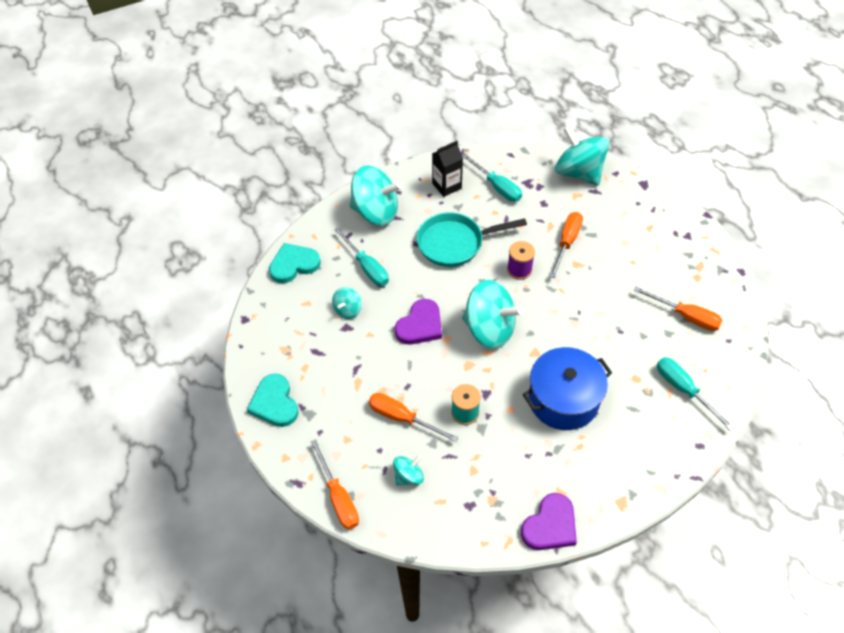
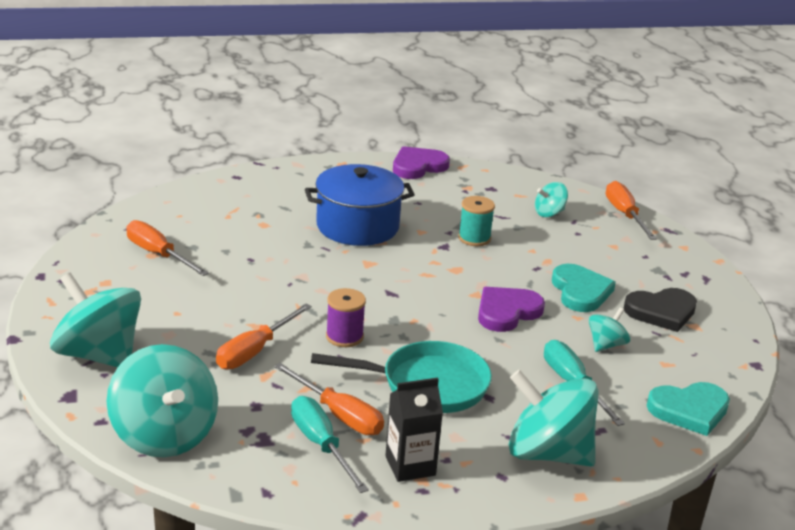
camera: 170 degrees left, 25 degrees down
(274, 403) = (701, 285): turquoise heart -> turquoise heart (580, 291)
(308, 358) = (661, 312): none -> black heart
(402, 418) = (548, 248): orange screwdriver -> orange screwdriver (339, 415)
(489, 329) = (416, 291): turquoise spinning top -> turquoise spinning top (99, 355)
(683, 390) = (218, 208): turquoise screwdriver -> none

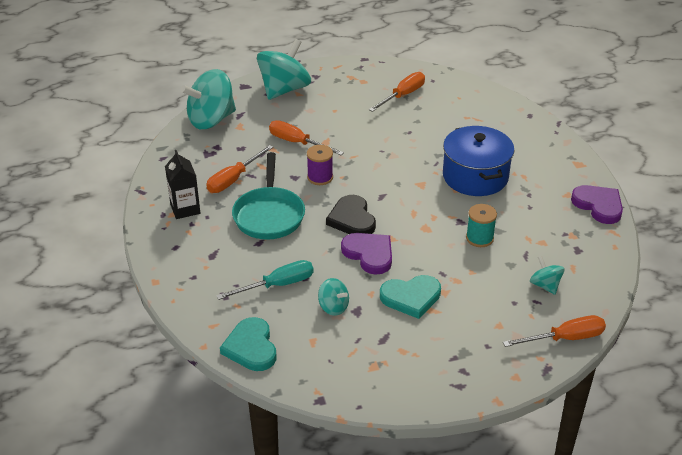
camera: 90 degrees right, 10 degrees up
(321, 445) = (204, 174): turquoise screwdriver -> none
(548, 453) = (198, 268): turquoise spinning top -> none
(661, 312) = (391, 346): black heart -> black heart (352, 219)

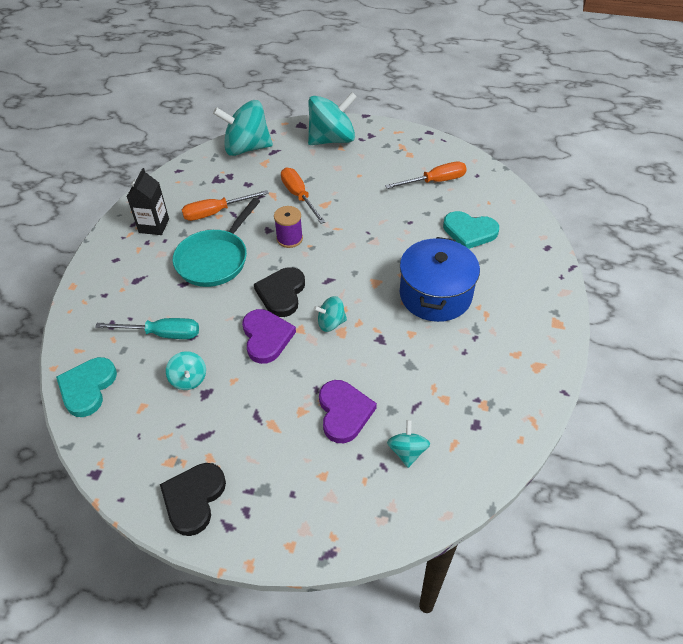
camera: 30 degrees right, 10 degrees up
(411, 297) = (265, 402): turquoise heart -> turquoise heart (469, 232)
(412, 225) = (331, 323): none -> turquoise spinning top
(416, 381) = (194, 499): none -> black heart
(479, 238) = (384, 366): turquoise spool -> none
(565, 338) = (377, 526): orange screwdriver -> none
(598, 205) = (541, 381): purple heart -> purple heart (344, 412)

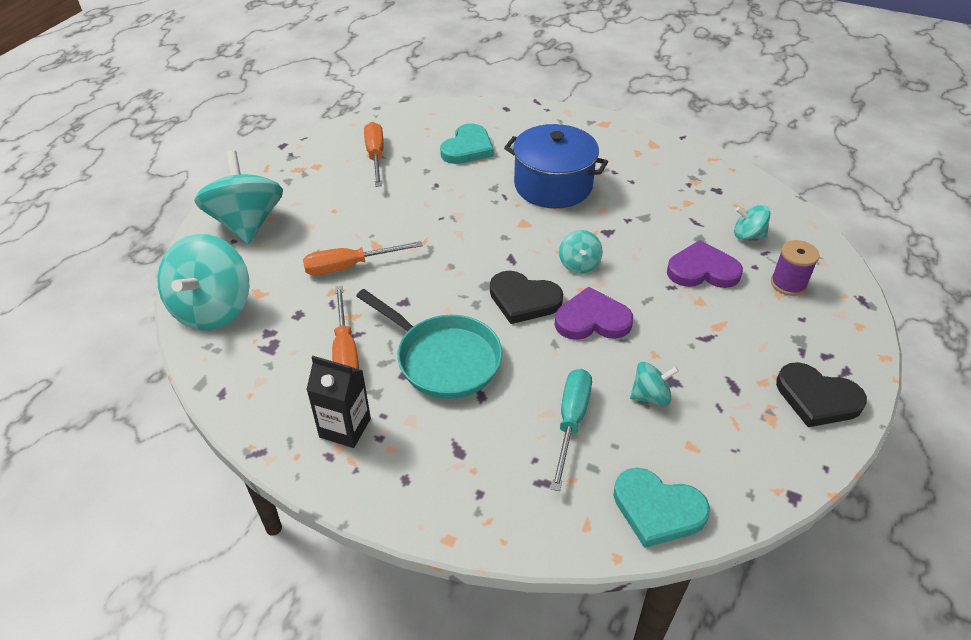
camera: 80 degrees left, 5 degrees down
(289, 239) = (428, 283): purple spool -> purple spool (788, 284)

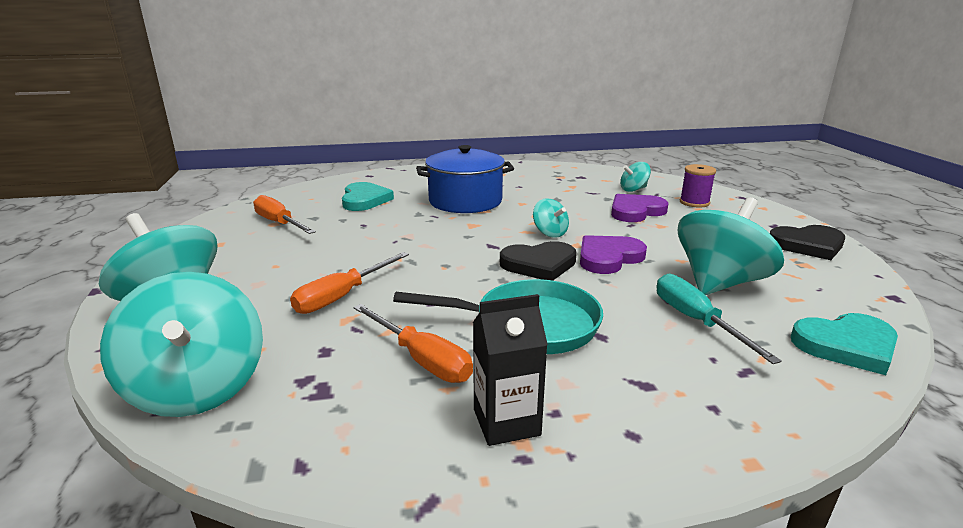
camera: 35 degrees left, 20 degrees down
(650, 396) = (720, 283): turquoise spinning top -> turquoise spinning top, size x2.06

